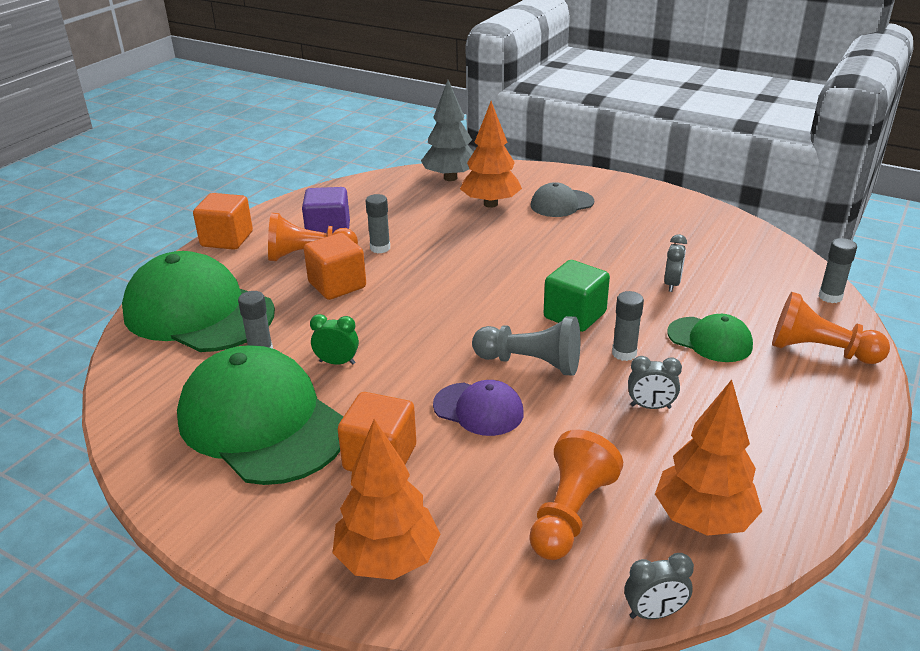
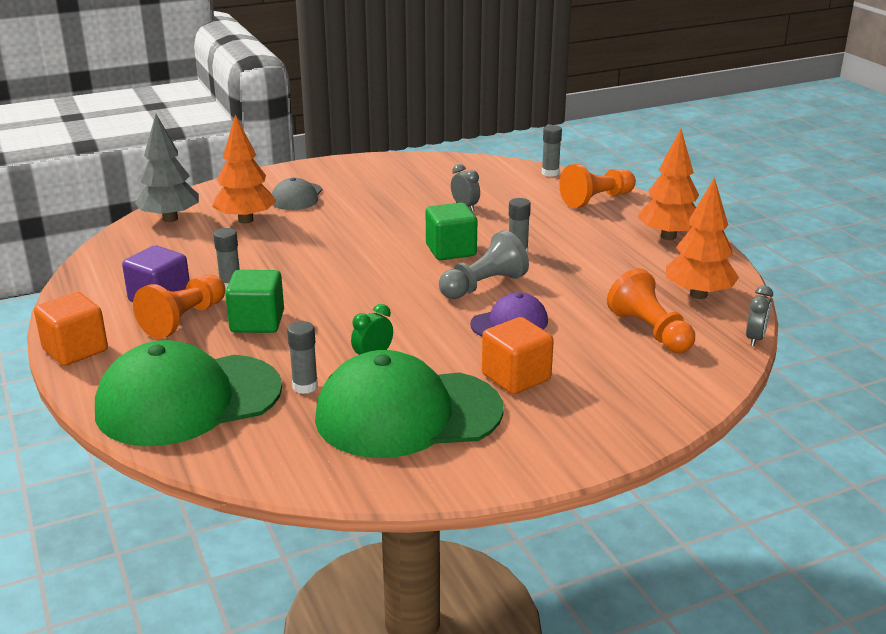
camera: 55 degrees left, 5 degrees down
(337, 285) = (257, 322): orange cube -> green cube
(388, 559) = (624, 408): orange tree -> orange tree (668, 236)
(650, 406) = (582, 267): grey clock -> none
(710, 340) = (542, 222): green cap -> none

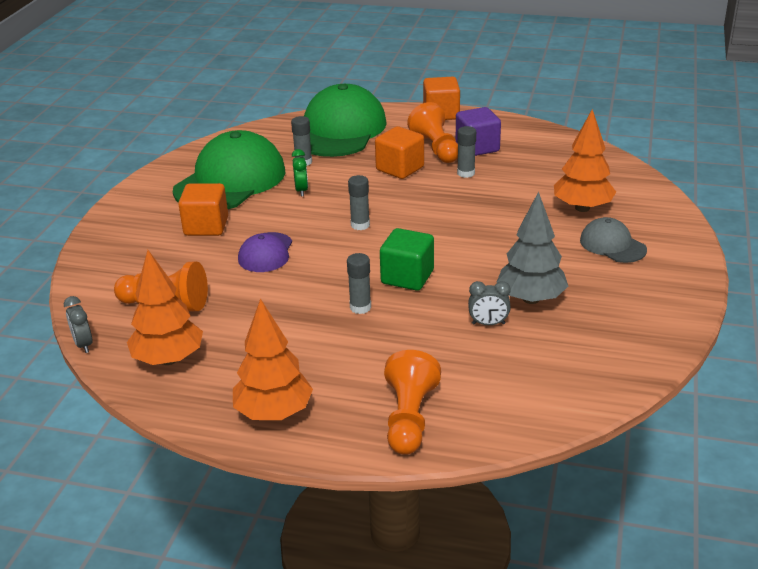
camera: 130 degrees right, 5 degrees up
(170, 219) = (620, 179): grey tree -> grey tree (531, 299)
(257, 322) = (400, 168): green cube -> orange cube
(483, 286) = (330, 266): grey pawn -> none
(550, 173) = (519, 427): grey glue stick -> grey glue stick (360, 225)

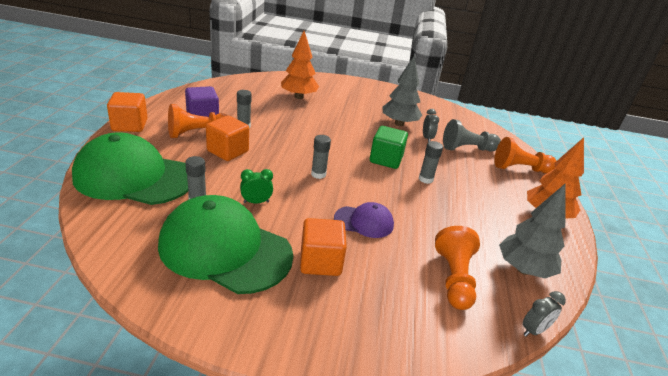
camera: 100 degrees left, 0 degrees up
(168, 359) = (523, 269): orange tree -> grey tree
(464, 365) = (467, 149): none -> grey pawn
(612, 245) = (340, 95): grey cap -> none

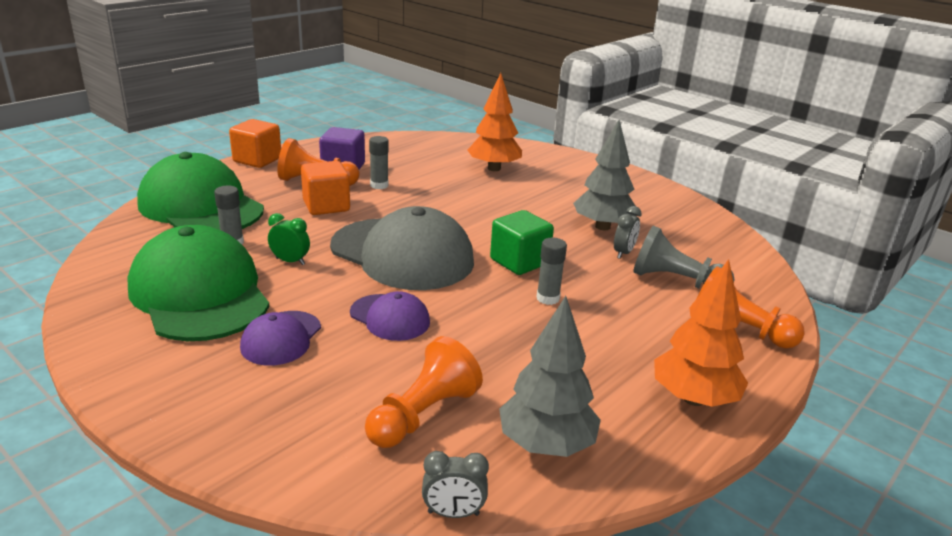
camera: 35 degrees right, 5 degrees down
(318, 174) = (402, 254): grey glue stick -> grey cap
(320, 262) = (281, 338): orange cube -> purple cap

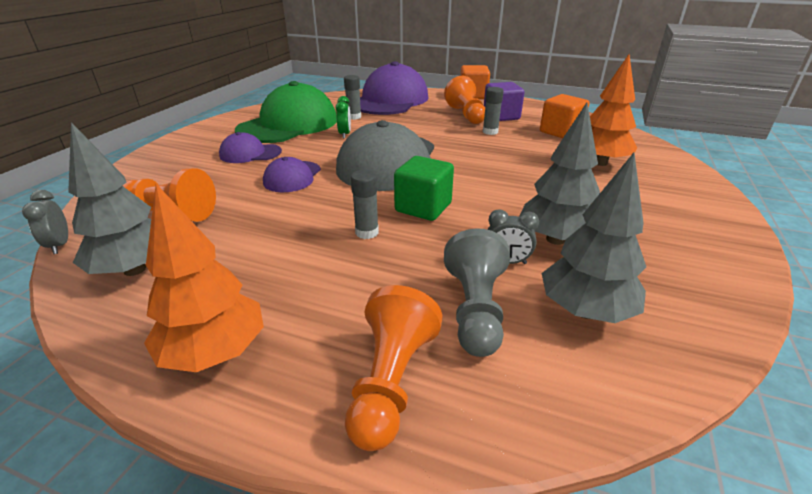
camera: 70 degrees right, 5 degrees up
(201, 206) = (390, 100): green cap -> purple cap
(326, 206) = (433, 125): orange cube -> orange cube (560, 132)
(688, 246) = (585, 311): none -> grey tree

